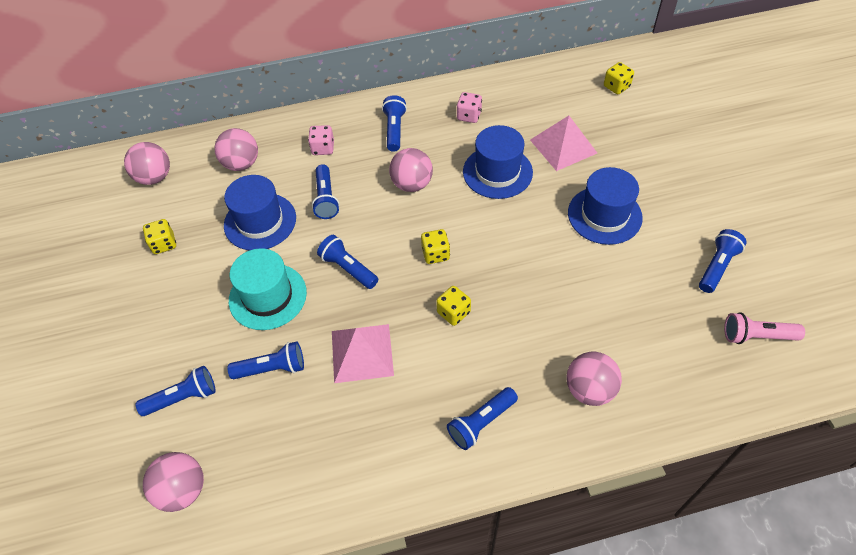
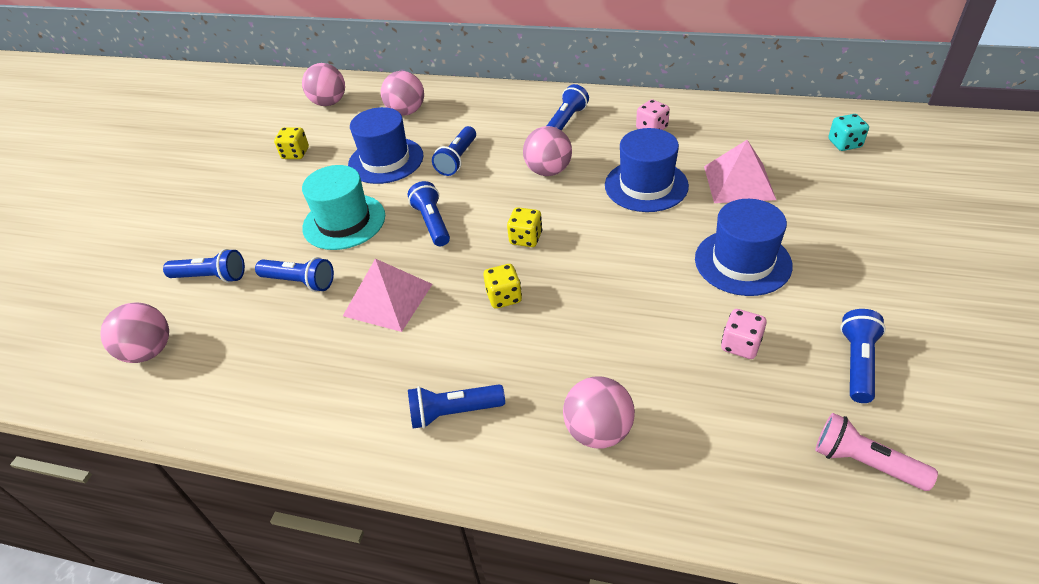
camera: 30 degrees right, 10 degrees down
(323, 148) = (487, 118): pink dice -> pink dice (740, 345)
(616, 87) = (844, 144): yellow dice -> turquoise dice
(717, 267) = (857, 363): blue flashlight -> blue flashlight turned 45 degrees counterclockwise

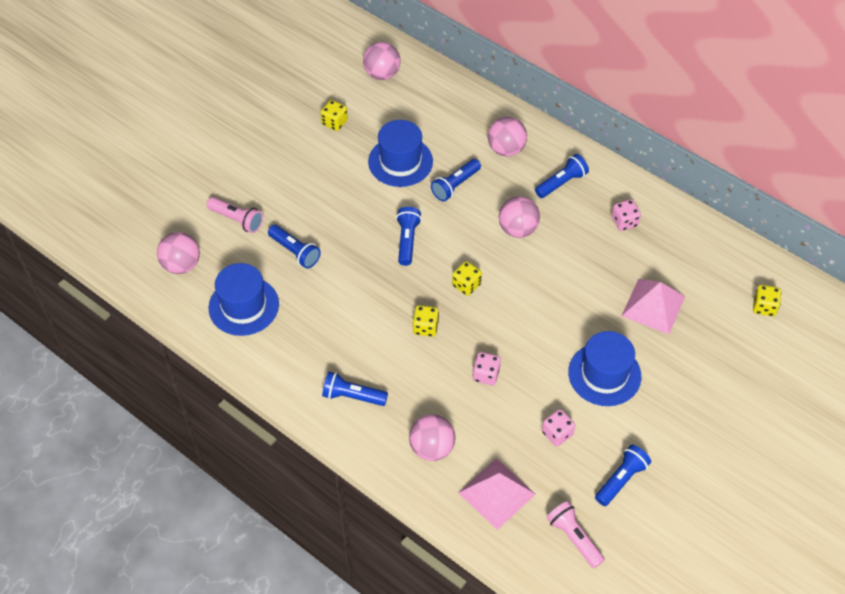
camera: 20 degrees right, 10 degrees up
(211, 277) = (237, 220): blue flashlight -> pink flashlight
(344, 222) = (345, 210): turquoise hat -> none
(388, 299) = (348, 294): pink pyramid -> pink pyramid (496, 493)
(406, 112) = (439, 113): pink ball -> pink ball (506, 149)
(609, 317) = (486, 375): none -> pink dice
(646, 185) = (582, 277): blue hat -> blue hat (244, 306)
(844, 144) = (764, 307): turquoise dice -> yellow dice

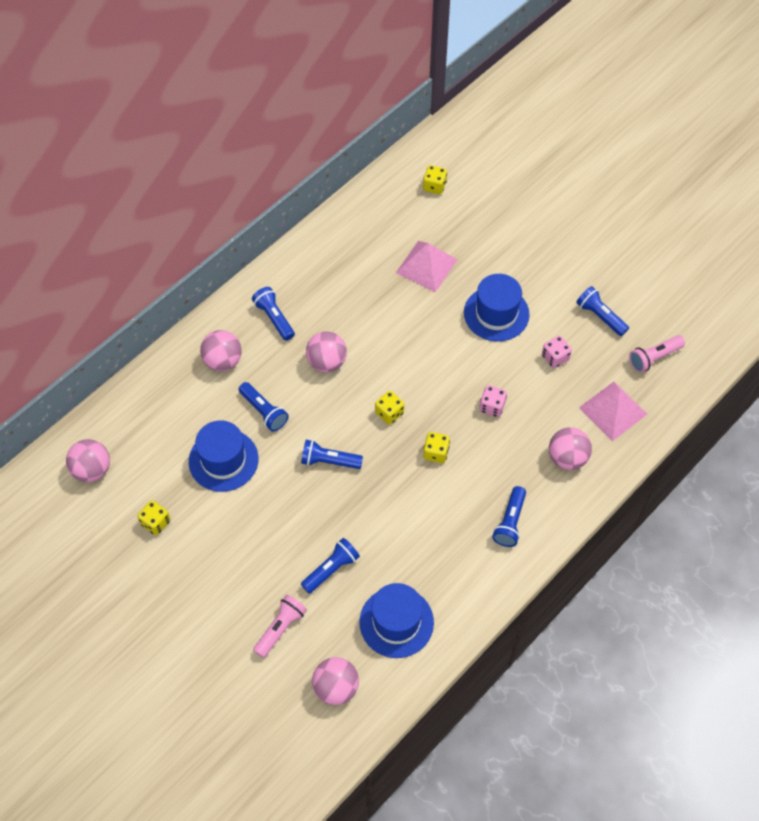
camera: 85 degrees left, 5 degrees up
(624, 222) = (329, 273): pink dice -> none

